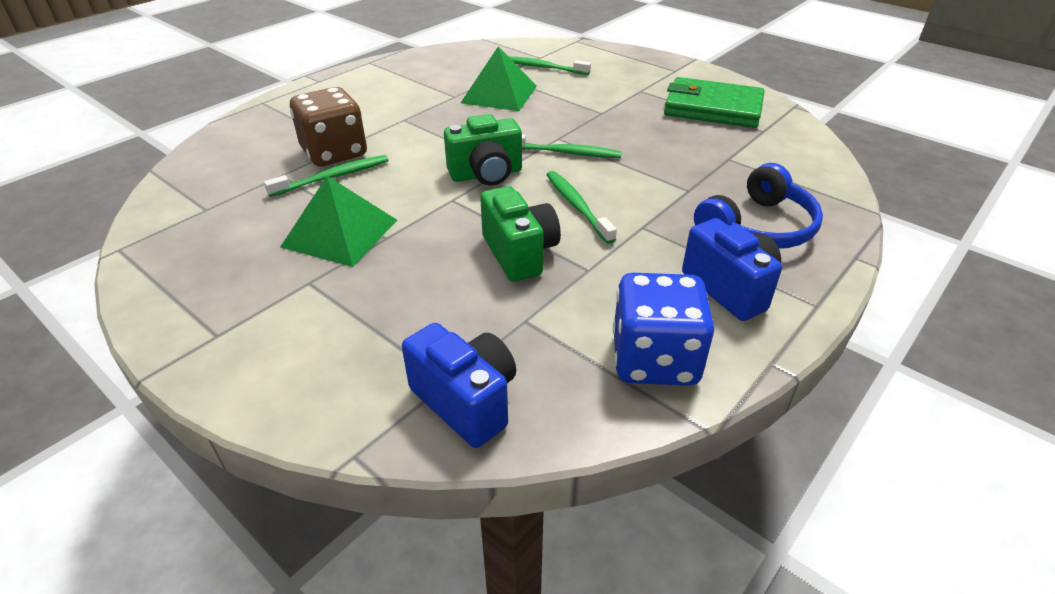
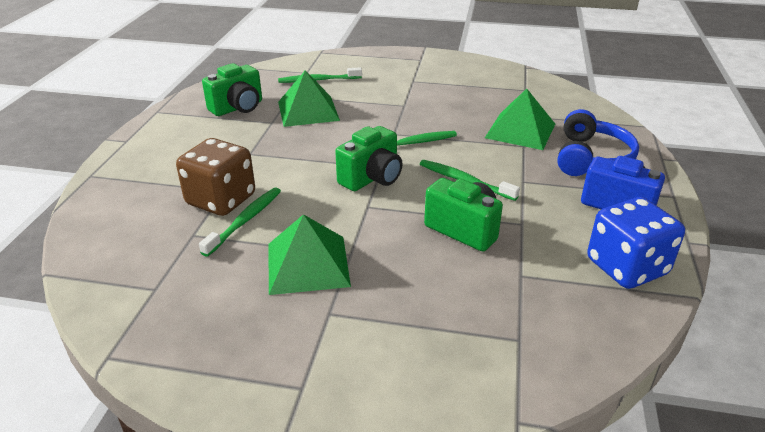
camera: 30 degrees left, 5 degrees down
(439, 75) = (238, 108): none -> green camera
(466, 401) = (547, 347): blue camera -> none
(703, 173) = (520, 130): none -> green pyramid
(712, 108) = (476, 82): green wallet -> none

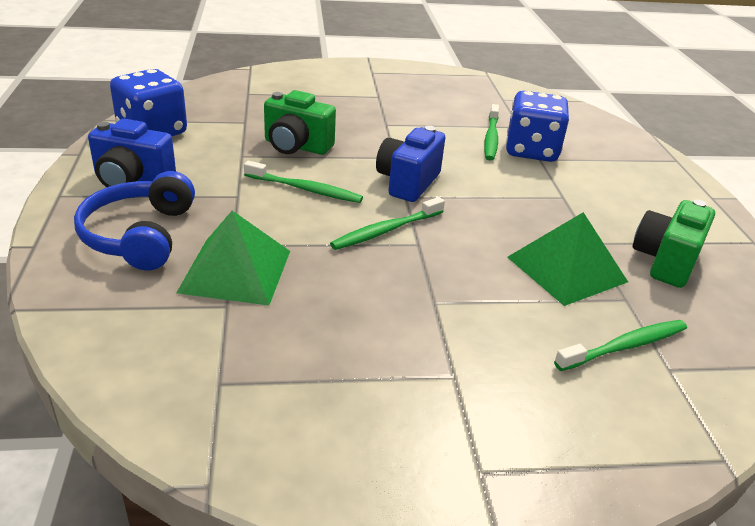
camera: 160 degrees right, 0 degrees up
(221, 200) = (531, 151): brown dice -> blue dice
(307, 264) = (413, 116): green pyramid -> none
(372, 178) = (408, 182): green camera -> blue camera

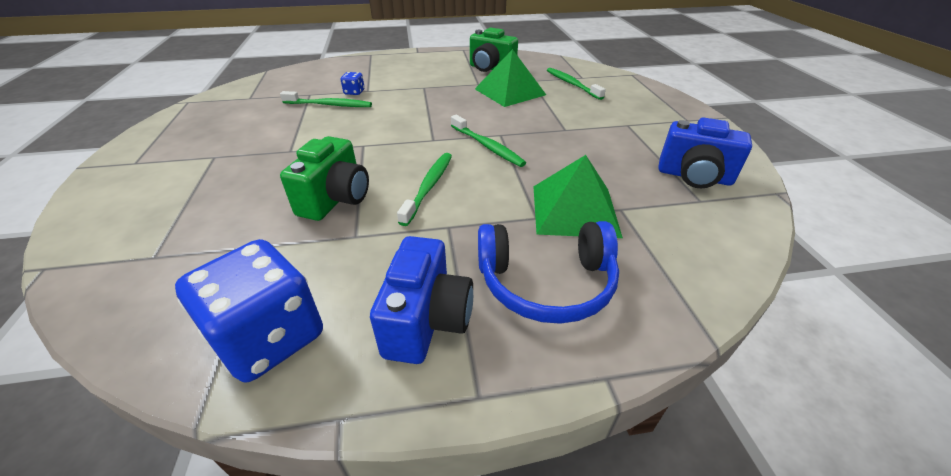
camera: 90 degrees left, 5 degrees up
(408, 182) = (410, 138): blue camera -> blue camera (694, 177)
(531, 151) = (354, 92): blue dice -> blue dice, size x0.42

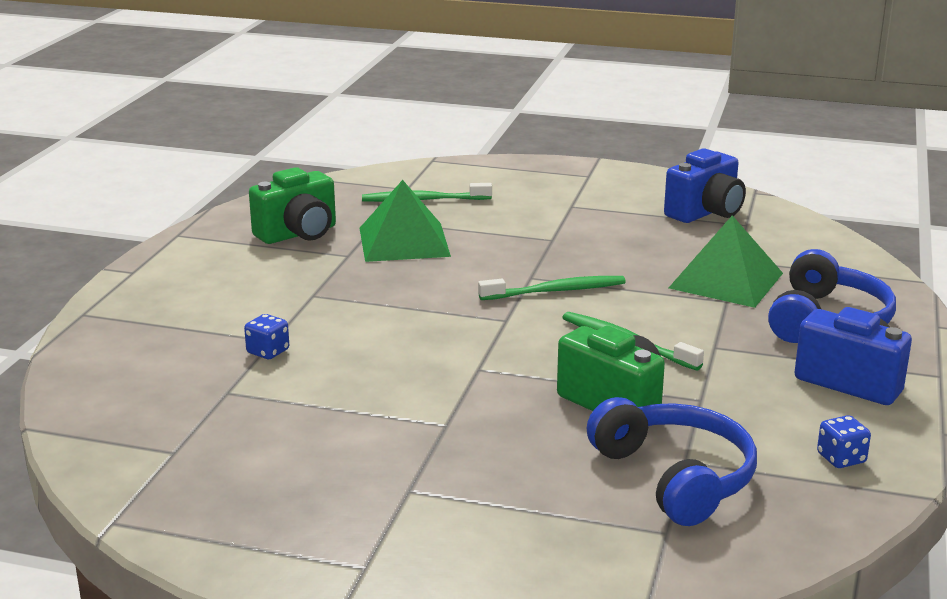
camera: 65 degrees left, 15 degrees down
(231, 246) = (675, 477): none -> blue headphones
(270, 337) = (841, 458): blue dice -> blue dice, size x0.42
(329, 105) = (300, 378): green toothbrush -> none

